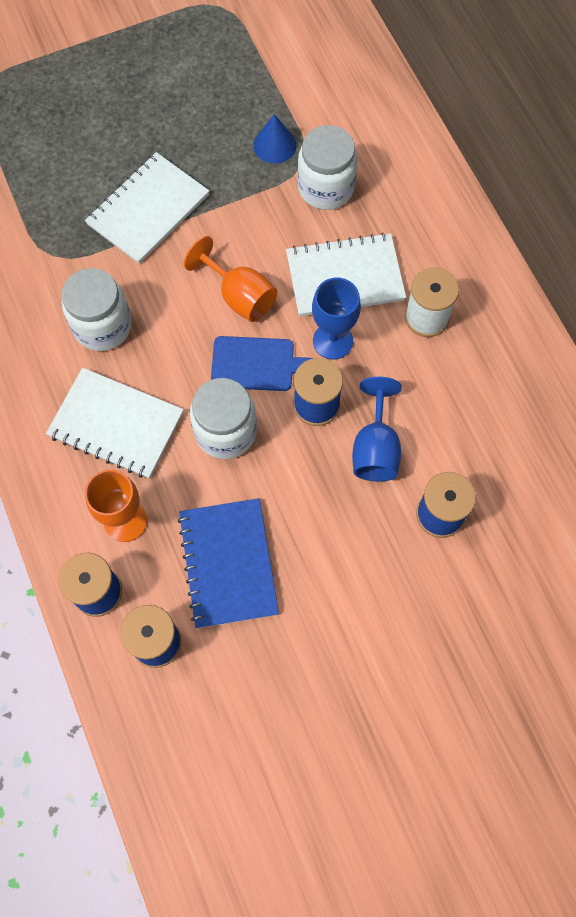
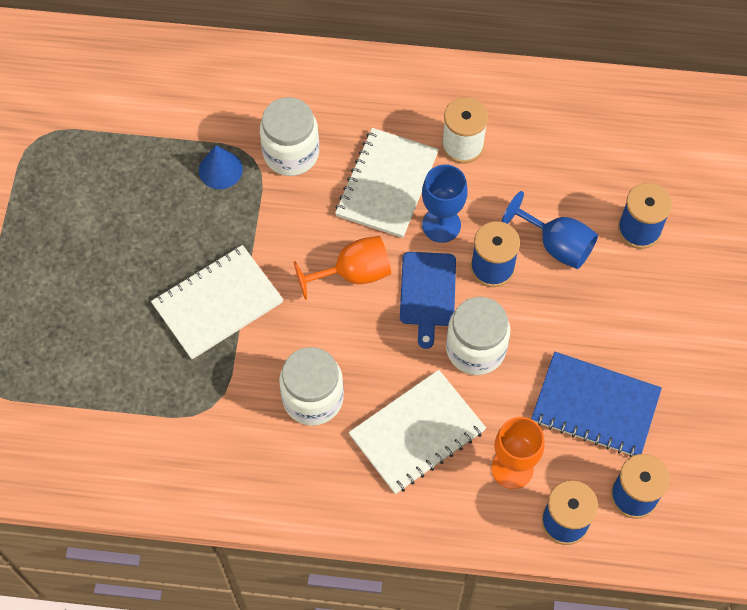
camera: 60 degrees left, 5 degrees down
(148, 210) = (217, 303): white notebook -> white notebook turned 75 degrees clockwise
(257, 364) = (427, 293): blue cutting board -> blue cutting board turned 150 degrees clockwise

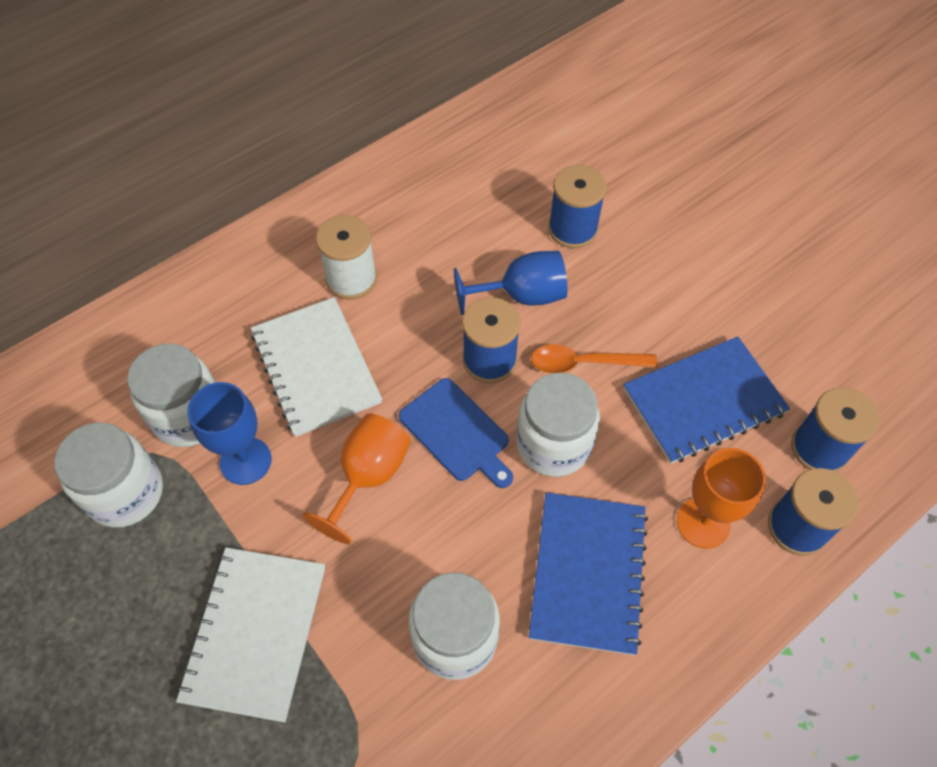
camera: 45 degrees left, 5 degrees down
(220, 169) = (125, 493): blue cone -> white jar
(417, 433) = (587, 573): white notebook -> blue notebook
(441, 225) = (405, 361): blue goblet -> blue goblet (245, 461)
(547, 319) = (583, 363): none -> orange spoon

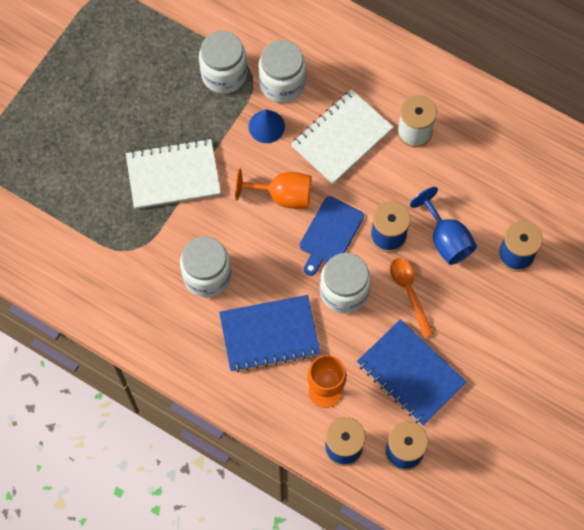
camera: 70 degrees right, 10 degrees up
(245, 461) = (266, 126): blue goblet -> blue cone

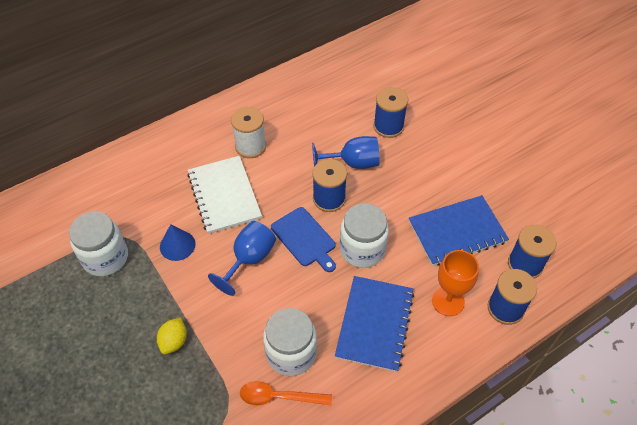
camera: 65 degrees left, 15 degrees down
(173, 175) = (174, 341): white notebook -> yellow lemon
(282, 83) = (146, 217): white jar -> none
(282, 195) = (249, 259): orange goblet -> blue goblet
(409, 292) = (386, 204): orange spoon -> orange spoon (279, 397)

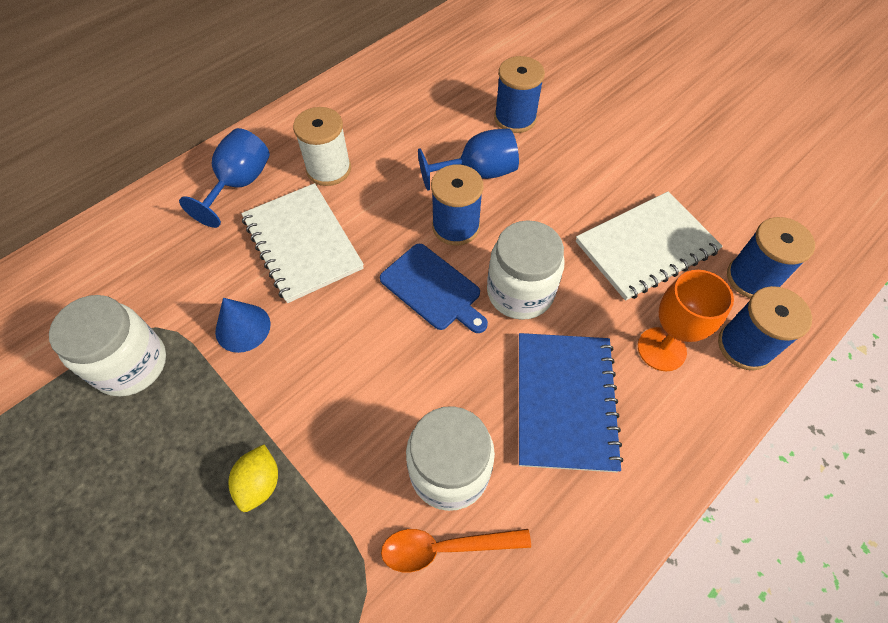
camera: 10 degrees left, 5 degrees up
(249, 259) = (356, 332): blue goblet -> blue goblet (239, 184)
(457, 232) = (646, 247): blue notebook -> white notebook

